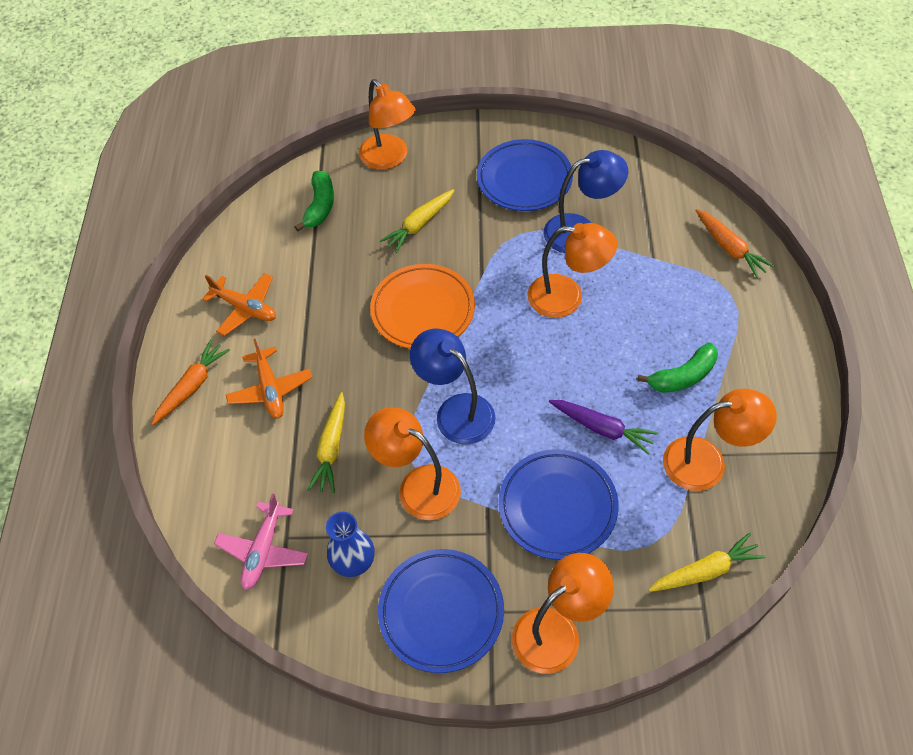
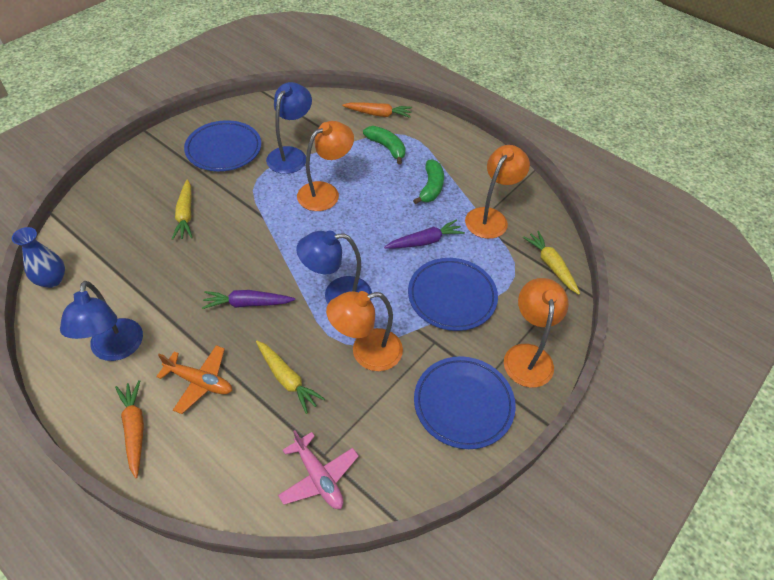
camera: 55 degrees left, 5 degrees down
(245, 308) = (115, 349): orange plane -> blue lamp
(320, 206) = (97, 250): green banana -> green banana (386, 148)
(353, 561) = (382, 427): blue vase -> blue vase (52, 280)
(376, 353) = (248, 303): none -> purple carrot
(389, 159) = (115, 192): orange lamp -> none
(423, 310) = (248, 259): orange plate -> none
(705, 571) = (551, 266): yellow carrot -> yellow carrot turned 45 degrees counterclockwise

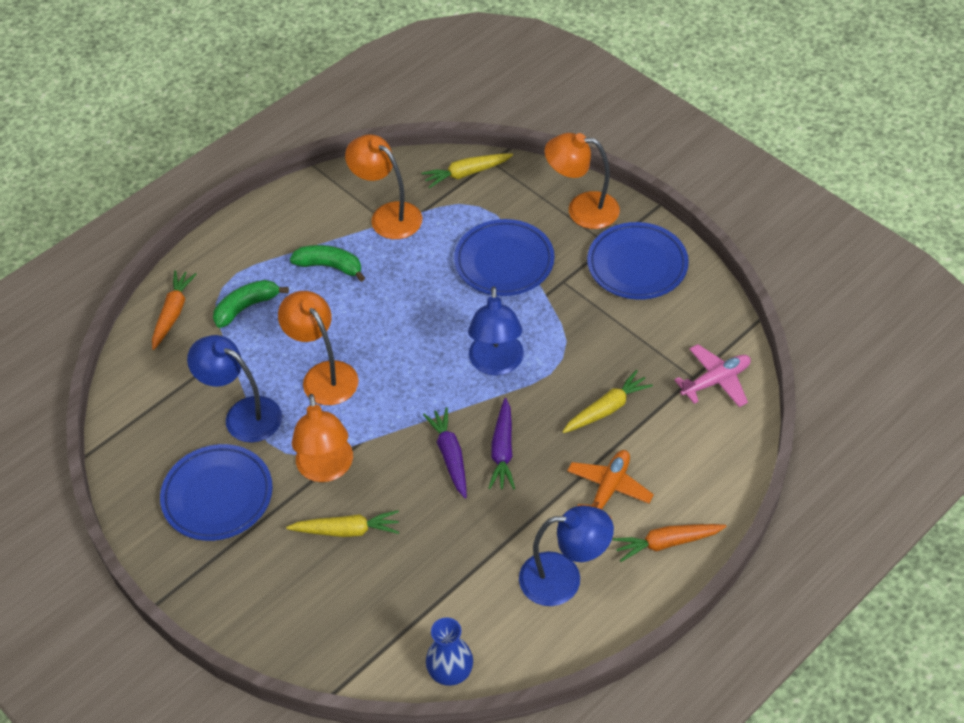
camera: 80 degrees left, 0 degrees up
(366, 352) = (574, 339): orange lamp -> orange lamp (326, 469)
(424, 241) = (420, 279): purple carrot -> purple carrot (450, 456)

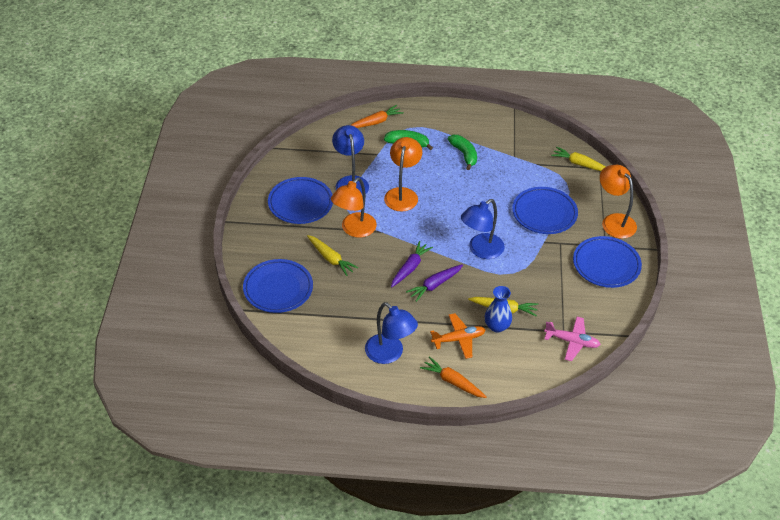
camera: 45 degrees right, 5 degrees down
(336, 628) = (278, 289): none -> blue plate
(388, 215) = (518, 154): orange lamp -> none
(450, 672) = (297, 344): blue vase -> blue vase (497, 326)

